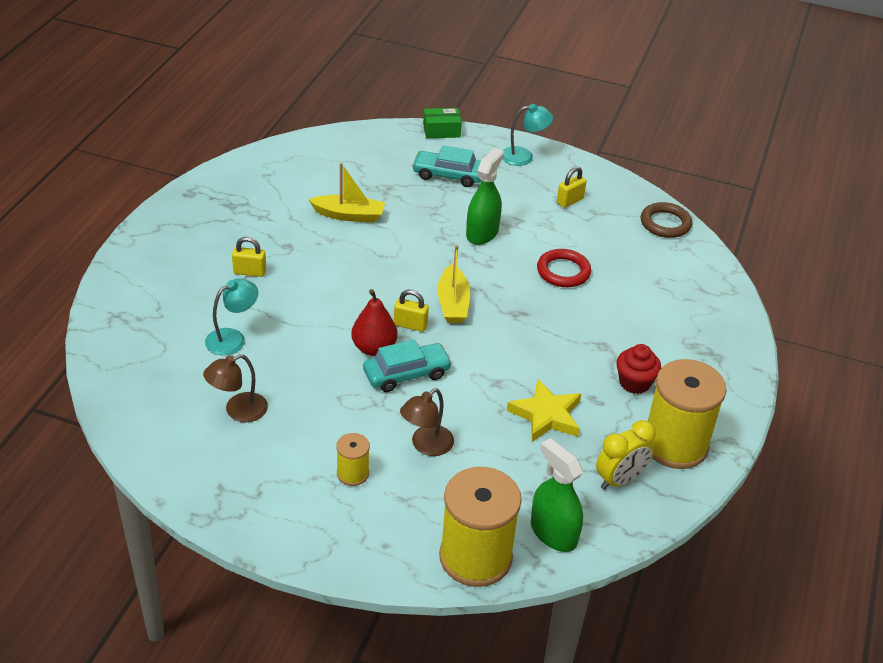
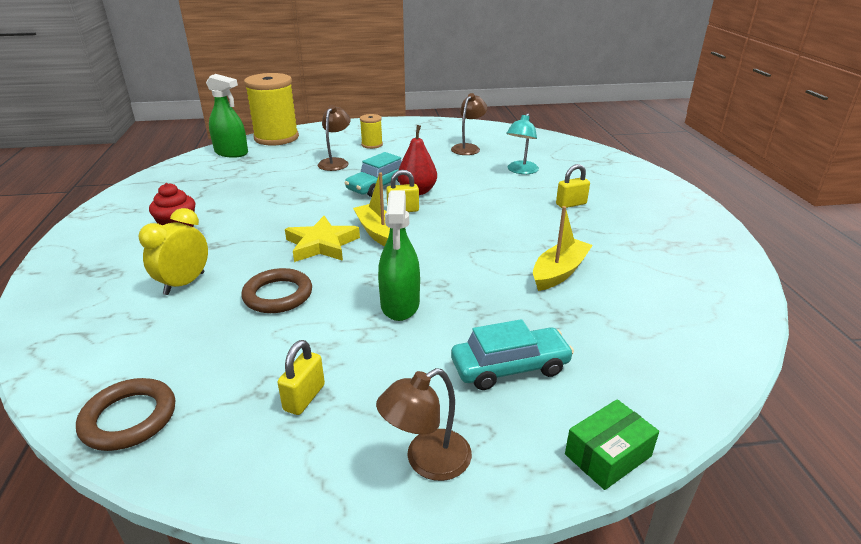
camera: 155 degrees right, 10 degrees down
(349, 215) = (559, 272): yellow boat -> yellow boat turned 150 degrees clockwise
(524, 156) = (427, 461): turquoise lamp -> brown lamp
(546, 415) = (255, 193): yellow star -> yellow star (321, 244)
(563, 271) = (278, 295): red ring -> brown ring
(620, 480) = (187, 179): yellow clock -> yellow clock (184, 283)
(675, 444) = (140, 203): yellow spool -> none

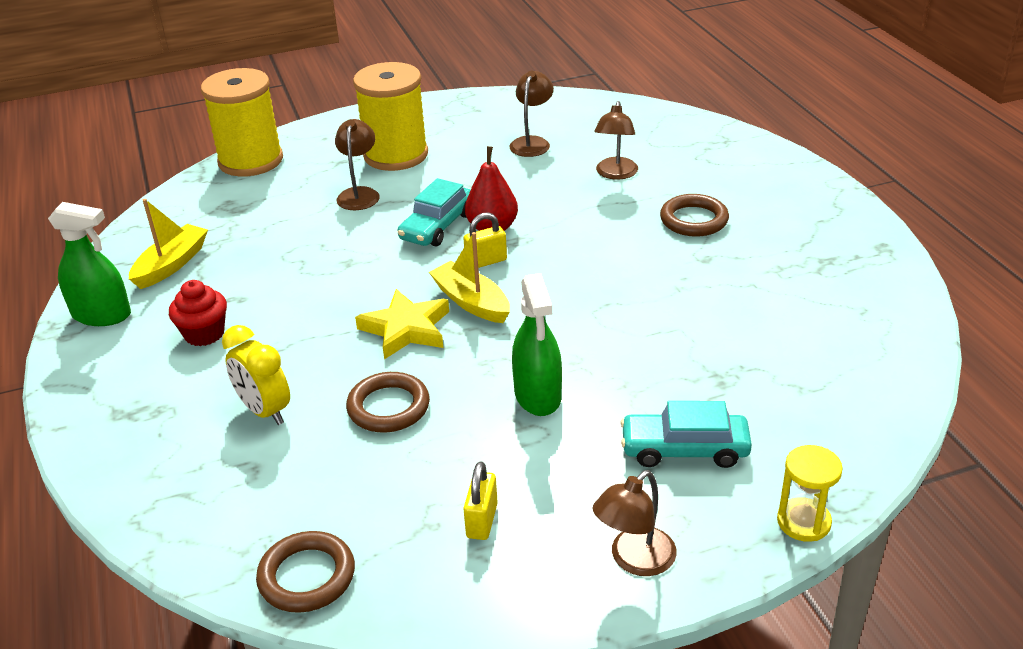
camera: 10 degrees left, 5 degrees up
(184, 283) = (265, 411): yellow clock -> yellow clock turned 60 degrees counterclockwise
(231, 153) = (200, 197): green spray bottle -> green spray bottle (101, 315)
(372, 145) = (396, 155): yellow spool -> yellow spool, size x2.13
(510, 367) = (684, 449): turquoise car -> turquoise car turned 150 degrees counterclockwise
(521, 171) = (615, 174): turquoise lamp -> brown lamp
(559, 272) = (705, 322): yellow boat -> yellow boat (171, 264)
(571, 204) = (694, 220): yellow padlock -> brown ring
(608, 455) = (803, 522): green box -> yellow hourglass

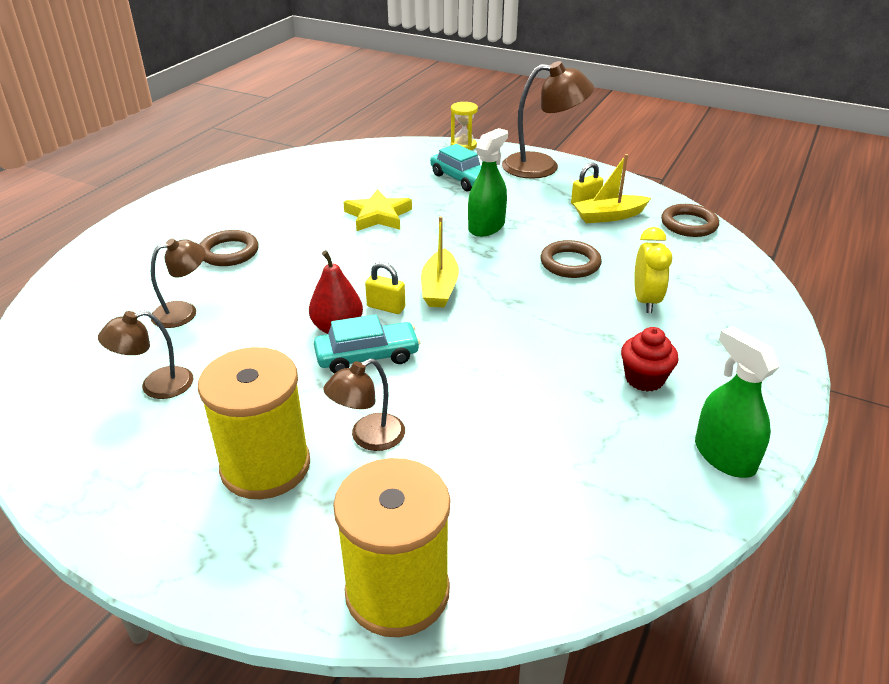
camera: 135 degrees left, 0 degrees up
(171, 264) = (621, 474): yellow boat -> yellow boat (609, 216)
(406, 329) = (502, 297): yellow star -> yellow star (378, 216)
(634, 560) = (542, 166): brown lamp -> brown lamp, size x1.70

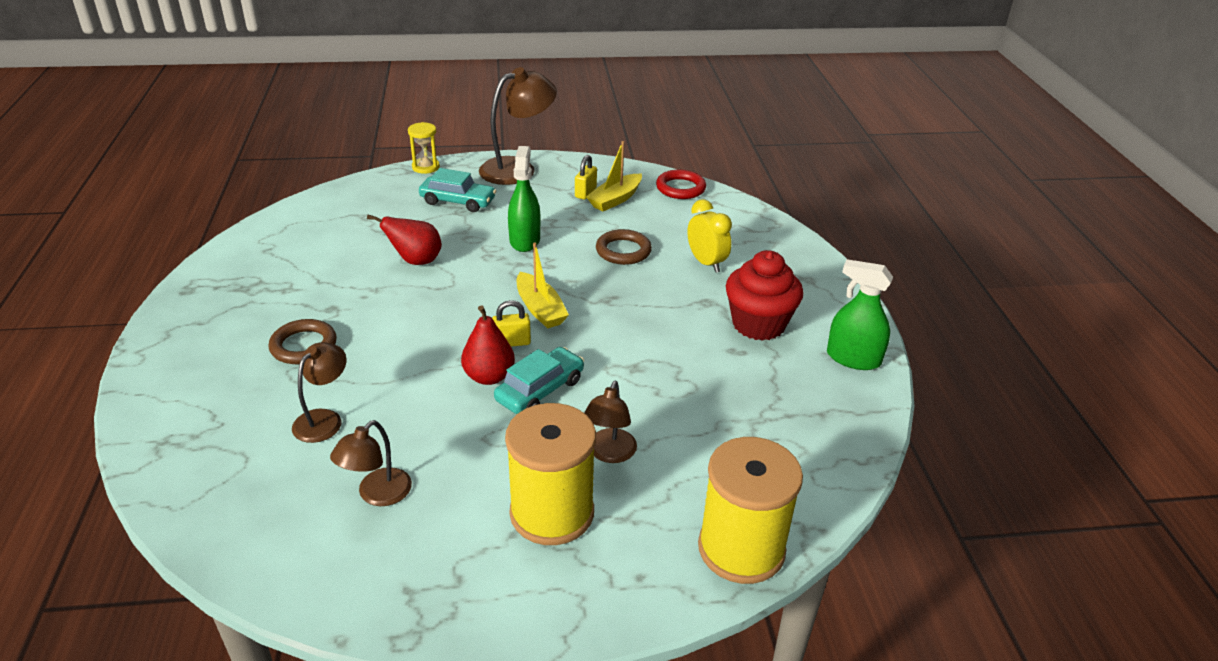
camera: 35 degrees left, 0 degrees up
(378, 216) = (415, 261): yellow star -> red pear
(644, 379) = (758, 324): red cupcake -> red cupcake, size x1.63
(689, 224) = (680, 188): brown ring -> red ring

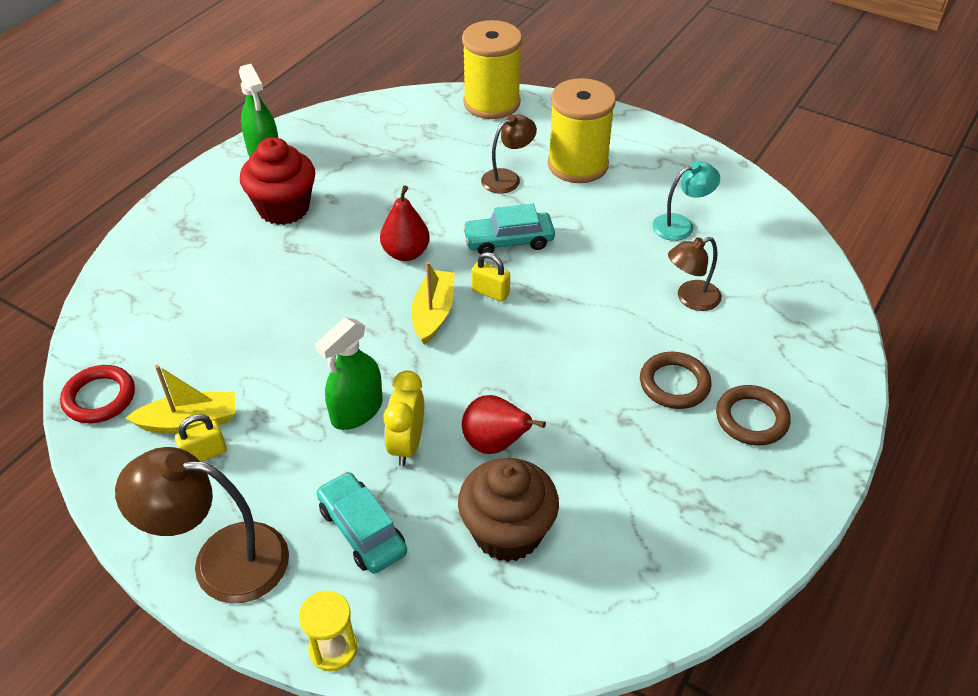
camera: 140 degrees left, 10 degrees up
(371, 230) = (507, 532): none -> brown cupcake
(377, 495) = (681, 225): brown lamp -> turquoise lamp
(489, 376) = (537, 271): red pear -> red pear (406, 253)
(623, 251) = (281, 340): brown ring -> brown ring (751, 419)
(706, 263) = (232, 284): yellow clock -> yellow clock (407, 445)

